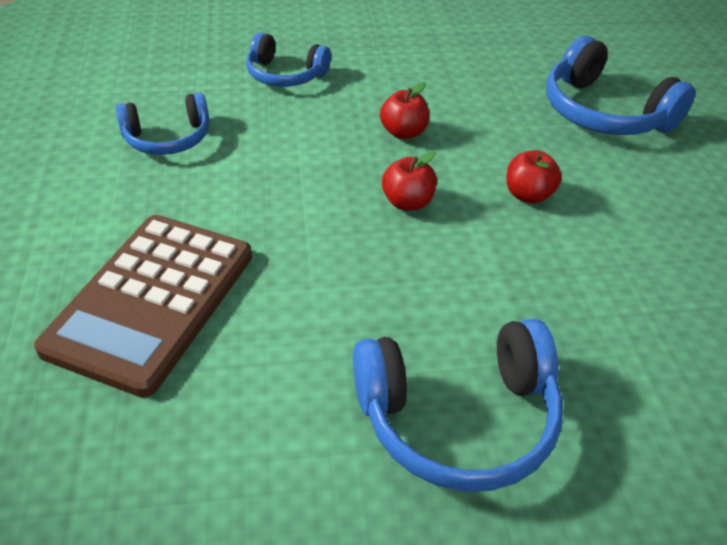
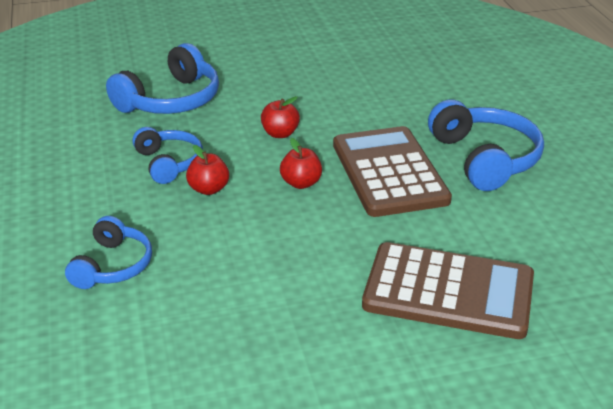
camera: 95 degrees left, 10 degrees down
(168, 138) = (236, 327): blue headphones -> blue headphones (169, 163)
(425, 289) = (389, 172): none -> brown calculator

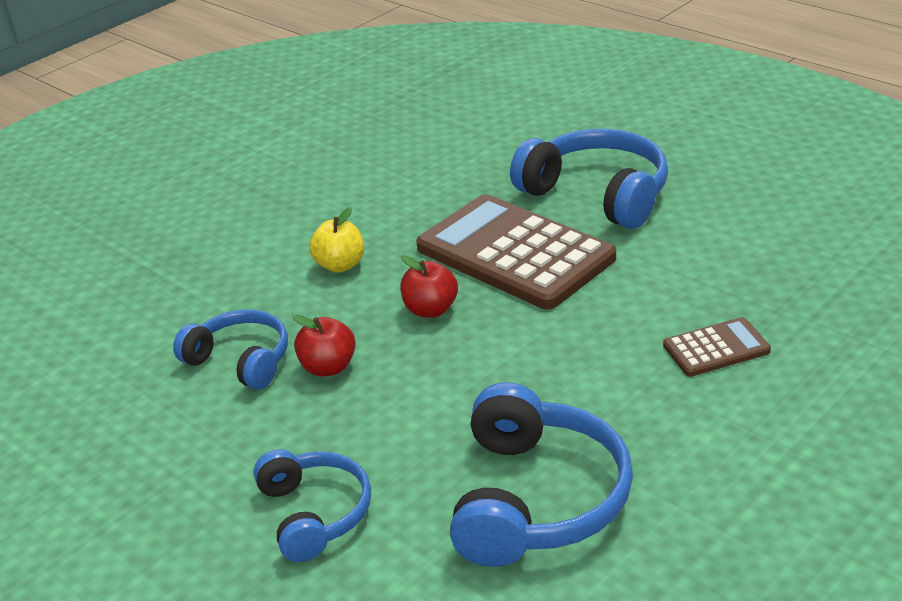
camera: 30 degrees left, 0 degrees up
(171, 100) = (152, 285): blue headphones -> blue headphones (537, 499)
(280, 134) = (340, 265): red apple -> yellow apple
(448, 292) = (716, 348): brown calculator -> brown calculator, size x0.46

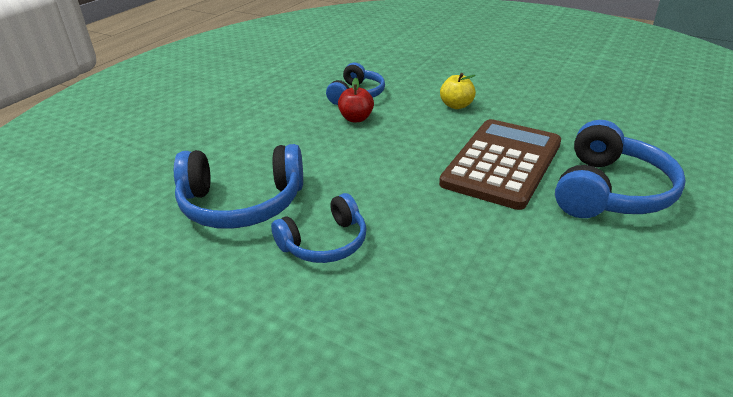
camera: 75 degrees right, 0 degrees up
(315, 513) = (236, 135): blue headphones -> blue headphones (325, 243)
(431, 310) = (422, 141): red apple -> none
(716, 348) = (416, 272): brown calculator -> none

